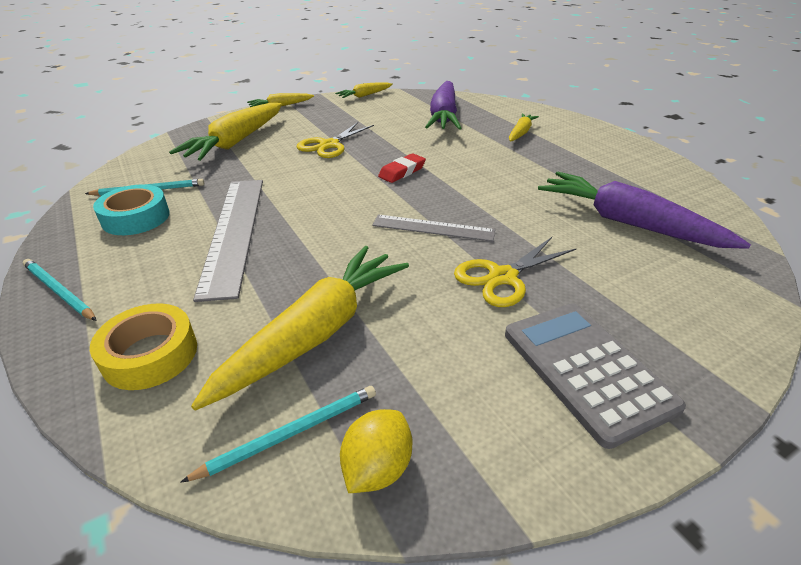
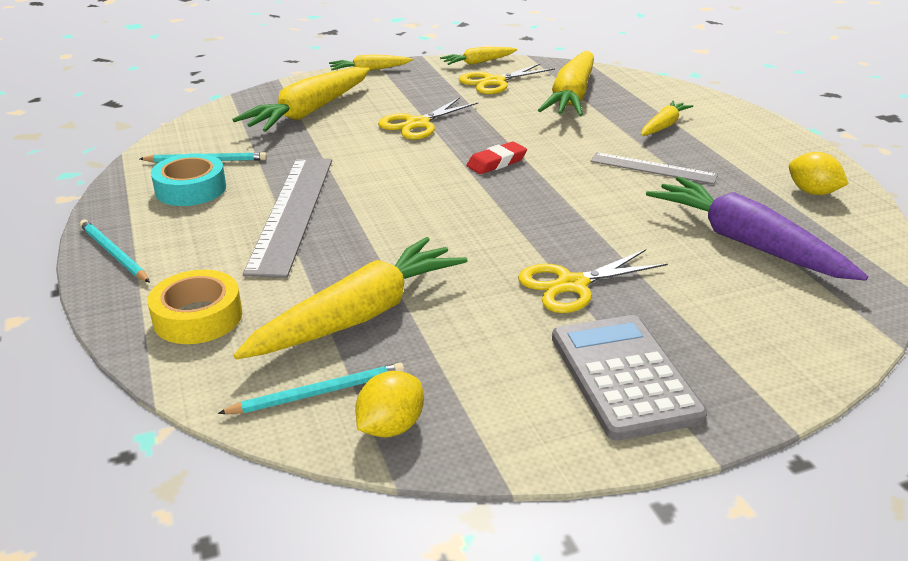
camera: 10 degrees right, 5 degrees down
(381, 109) = (494, 82): none -> yellow scissors
(433, 228) = (512, 228): grey ruler -> grey ruler (653, 168)
(443, 116) = (571, 97): purple carrot -> yellow carrot
(654, 176) = (812, 192): none -> yellow lemon

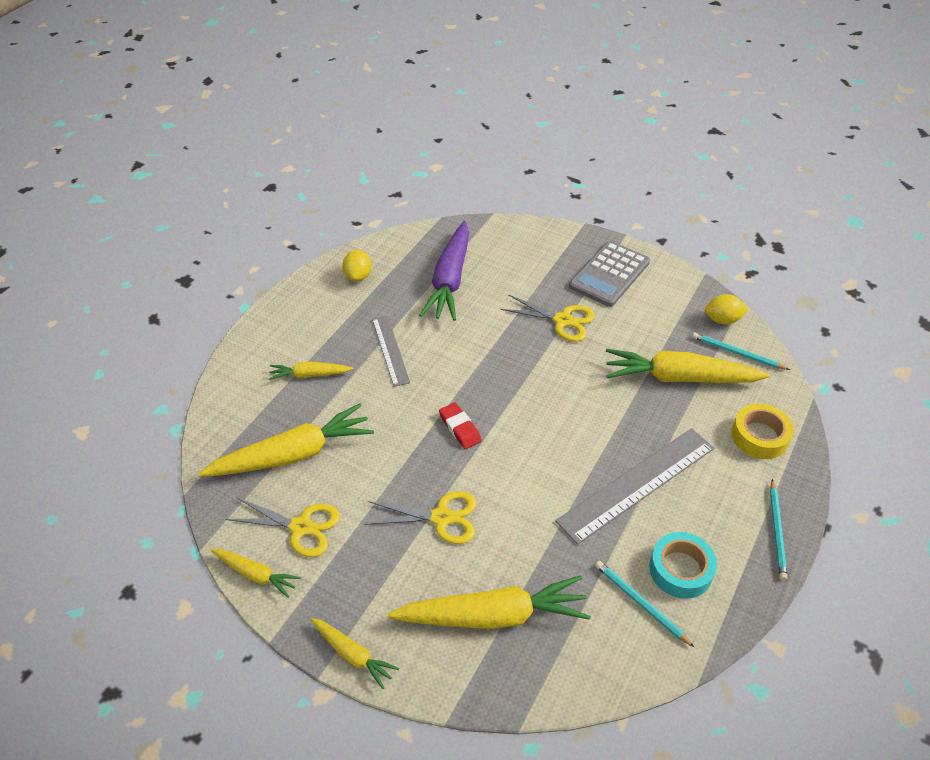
camera: 130 degrees left, 15 degrees up
(496, 162) = (460, 428): red eraser -> red eraser turned 45 degrees clockwise

